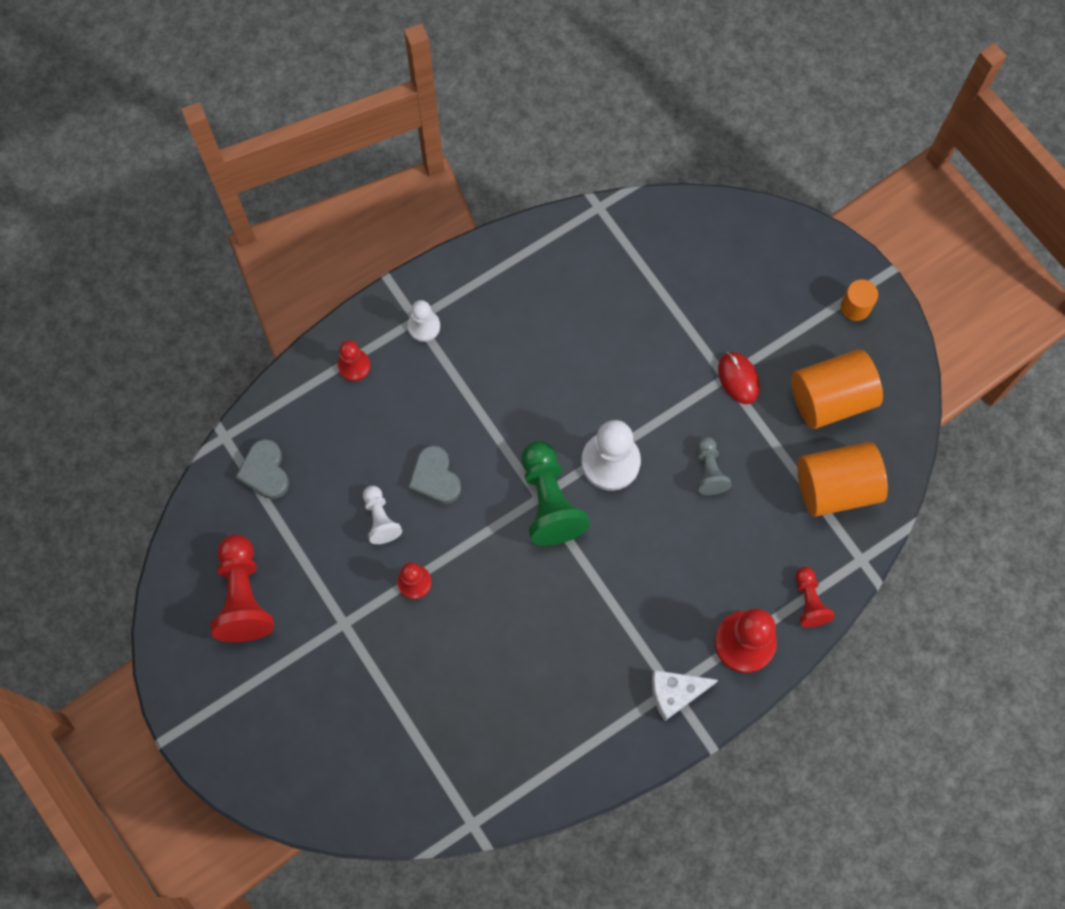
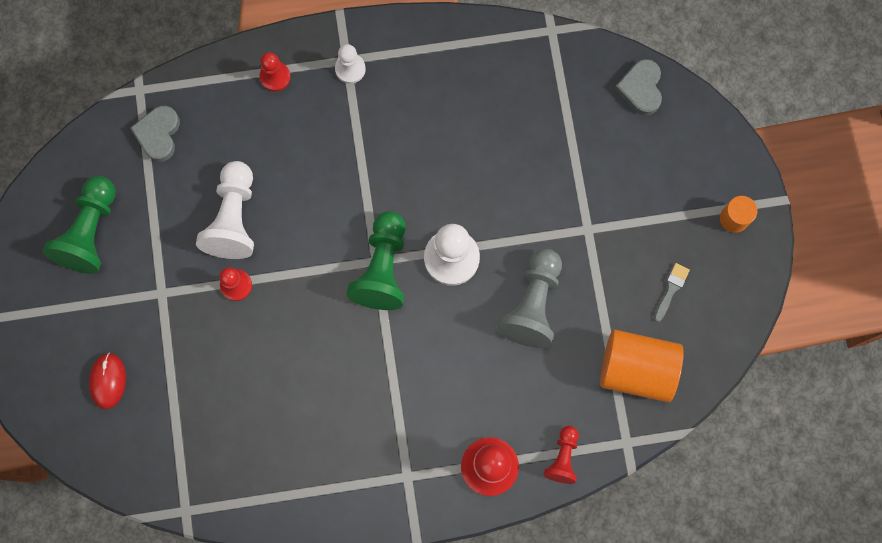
camera: 25 degrees right, 5 degrees up
(243, 596) = (90, 232): red pawn -> green pawn
(380, 519) = (234, 218): white pawn -> white pawn, size x1.77
(435, 478) = (296, 204): grey heart -> grey heart (640, 89)
(675, 693) = (409, 481): white cheese -> none
(709, 471) = (532, 304): grey pawn -> grey pawn, size x1.77
(738, 378) = (598, 235): red mouse -> red mouse (108, 381)
(831, 398) = (671, 289): orange cylinder -> grey brush

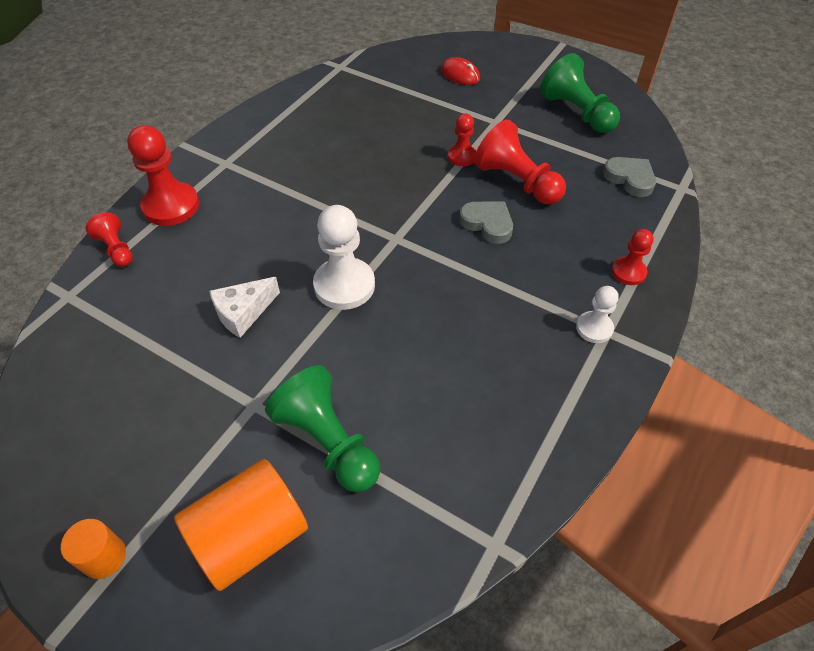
camera: 130 degrees right, 25 degrees down
(234, 218) = (517, 182): white pawn -> red pawn
(383, 268) = (385, 238): green pawn -> green pawn (328, 441)
(532, 304) = (243, 312): grey pawn -> white cheese
(636, 369) = (103, 346): orange cylinder -> orange cylinder (250, 537)
(640, 89) = (338, 587): grey heart -> grey heart (487, 224)
(671, 289) = (122, 430): grey brush -> none

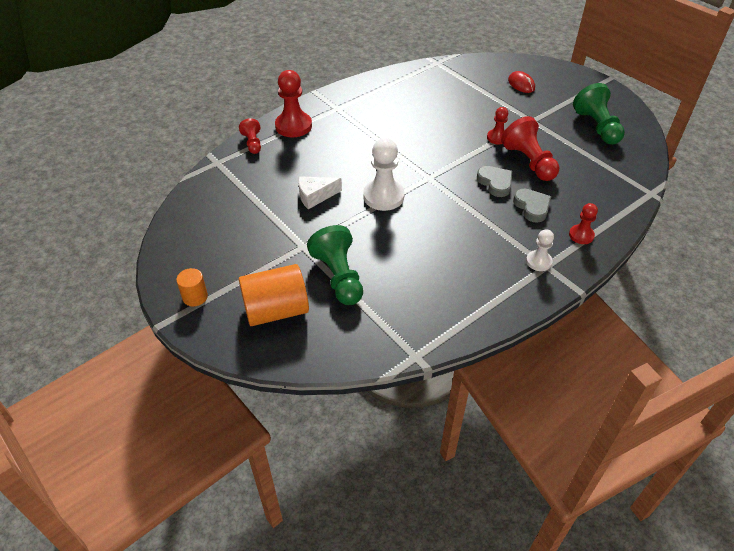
camera: 20 degrees right, 5 degrees down
(630, 179) = (614, 178): grey heart -> grey heart (532, 207)

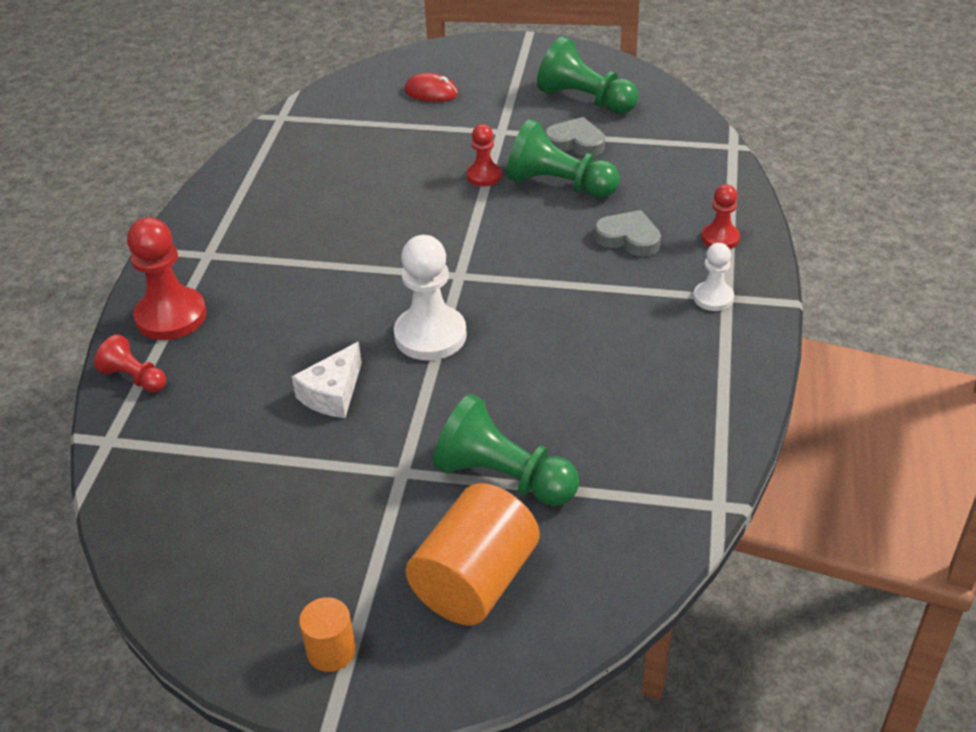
camera: 40 degrees left, 5 degrees down
(495, 183) = (551, 234): grey heart -> grey heart (575, 142)
(529, 162) = (559, 185): red pawn -> green pawn

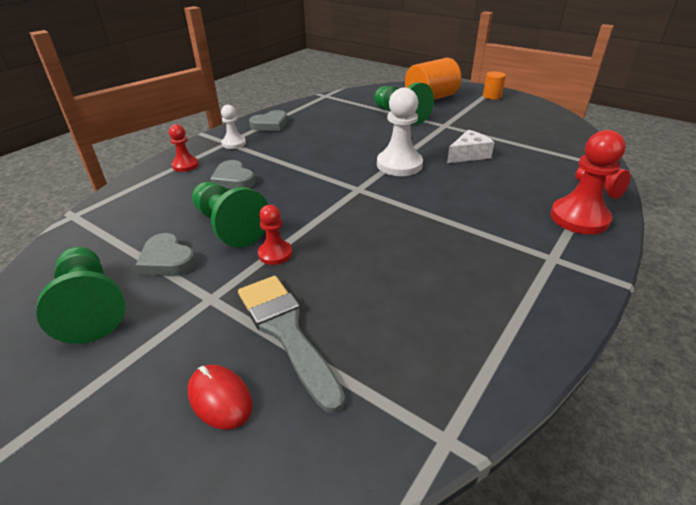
camera: 155 degrees left, 5 degrees down
(419, 131) = (286, 332): none -> grey brush
(713, 361) = (270, 124): none -> grey heart

